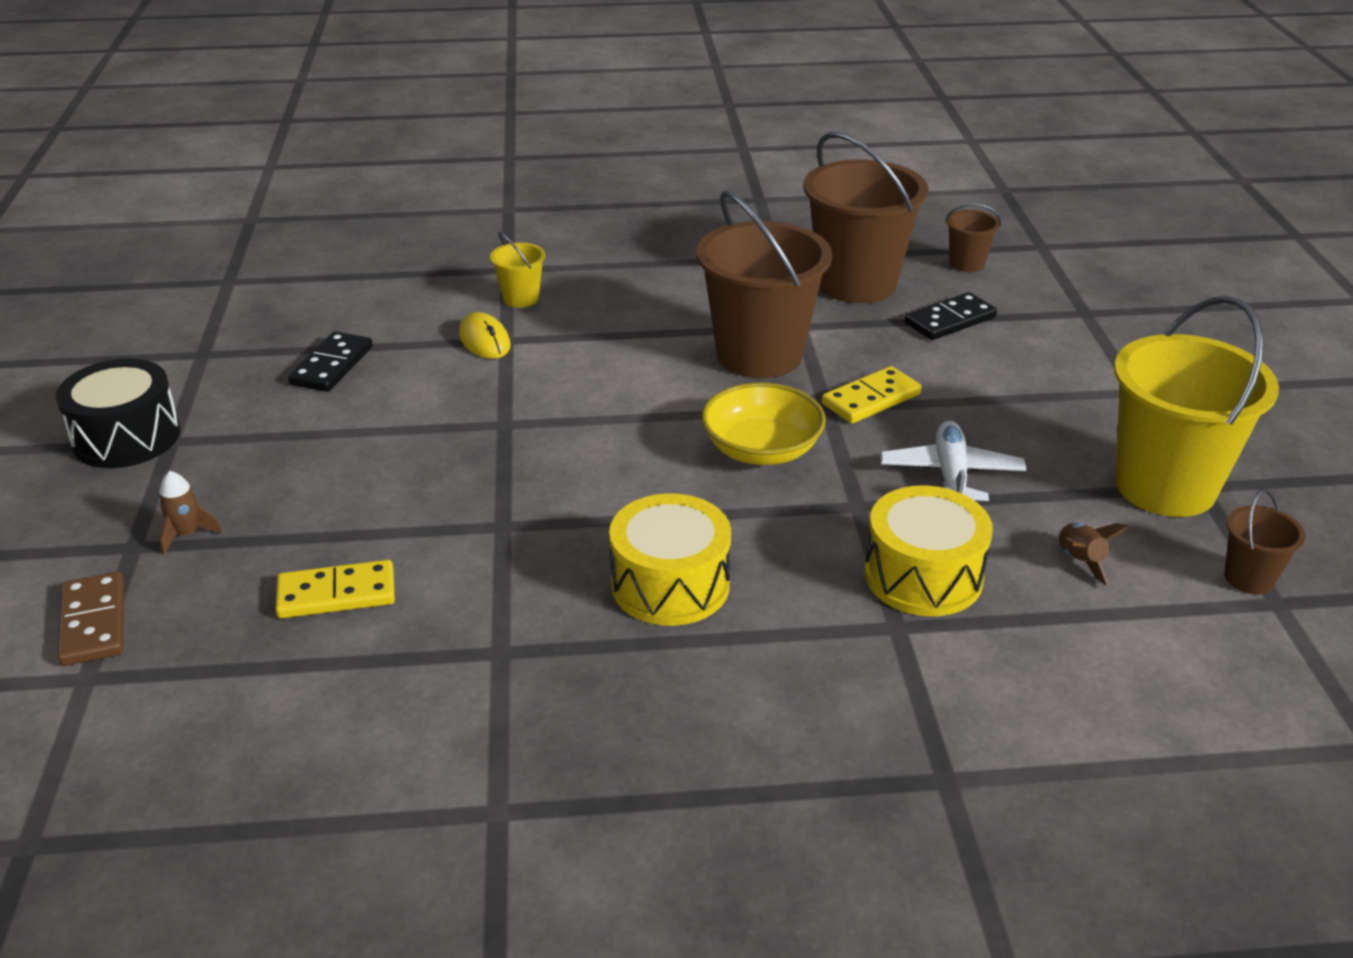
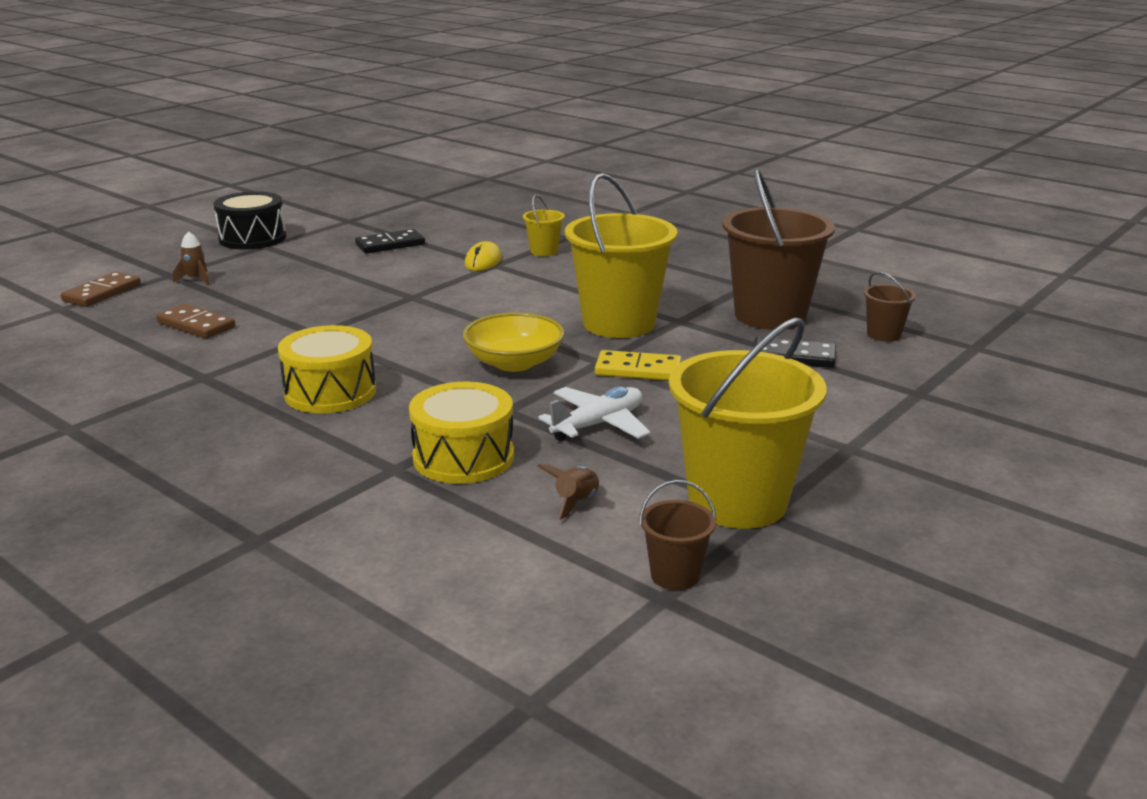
camera: 45 degrees right, 10 degrees down
(336, 594) = (196, 325): yellow domino -> brown domino
(759, 355) = (619, 323): brown bucket -> yellow bucket

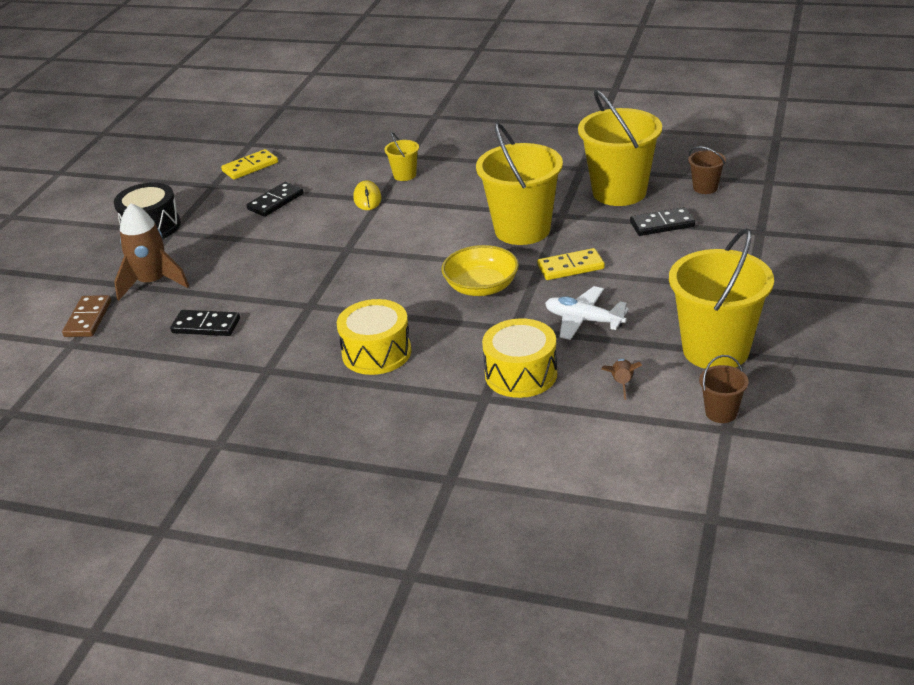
camera: 20 degrees left, 10 degrees up
(196, 279) = (153, 282): brown rocket -> brown rocket, size x2.10
(196, 325) = (206, 326): brown domino -> black domino
(400, 214) = (250, 167): none -> yellow domino
(598, 424) = (584, 320): white plane -> white plane turned 90 degrees counterclockwise
(770, 315) = (619, 192): brown bucket -> yellow bucket

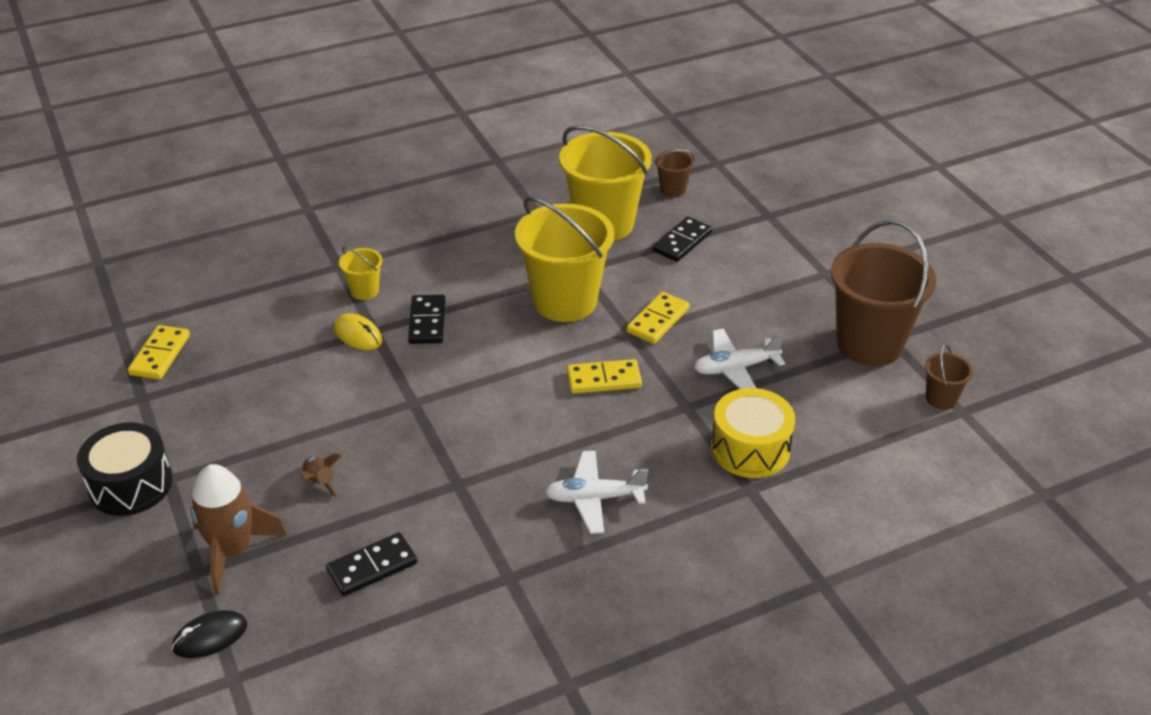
camera: 45 degrees left, 5 degrees up
(88, 319) = (210, 637): brown domino -> black mouse
(275, 202) = (253, 384): black domino -> black domino (427, 322)
(376, 352) = (594, 498): yellow drum -> white plane
(481, 287) = (604, 379): yellow bowl -> yellow domino
(621, 383) = (839, 413): brown rocket -> brown rocket (320, 482)
(715, 350) = (869, 344): yellow bucket -> brown bucket

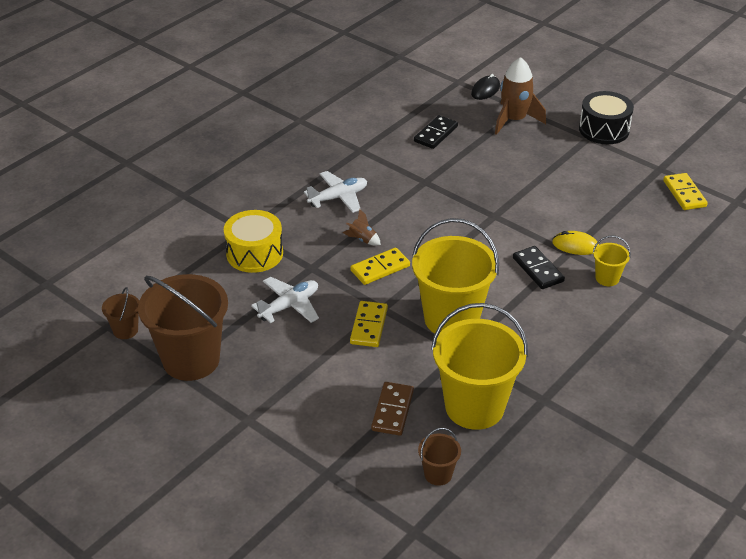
camera: 155 degrees right, 0 degrees up
(320, 482) = (504, 160): brown rocket -> brown rocket (362, 239)
(682, 242) = (392, 410): black domino -> brown domino

